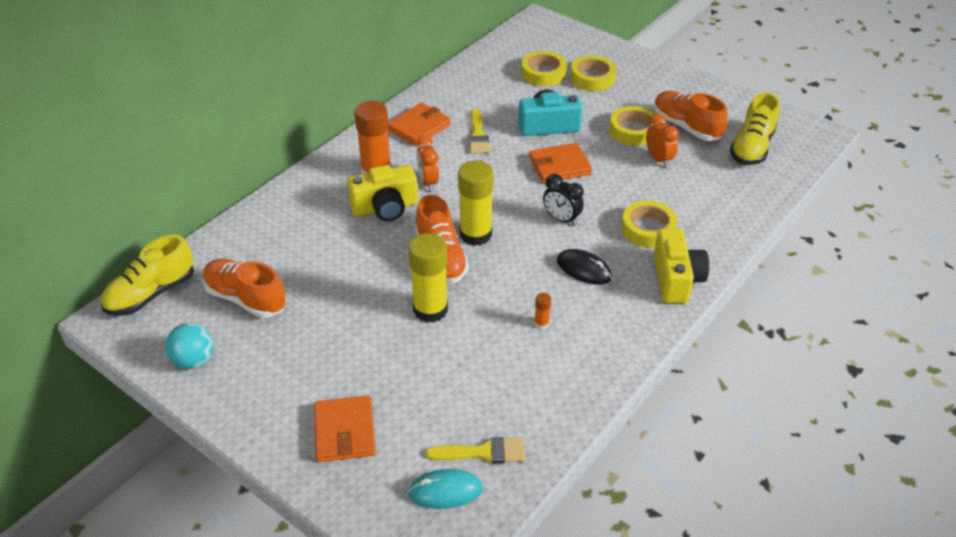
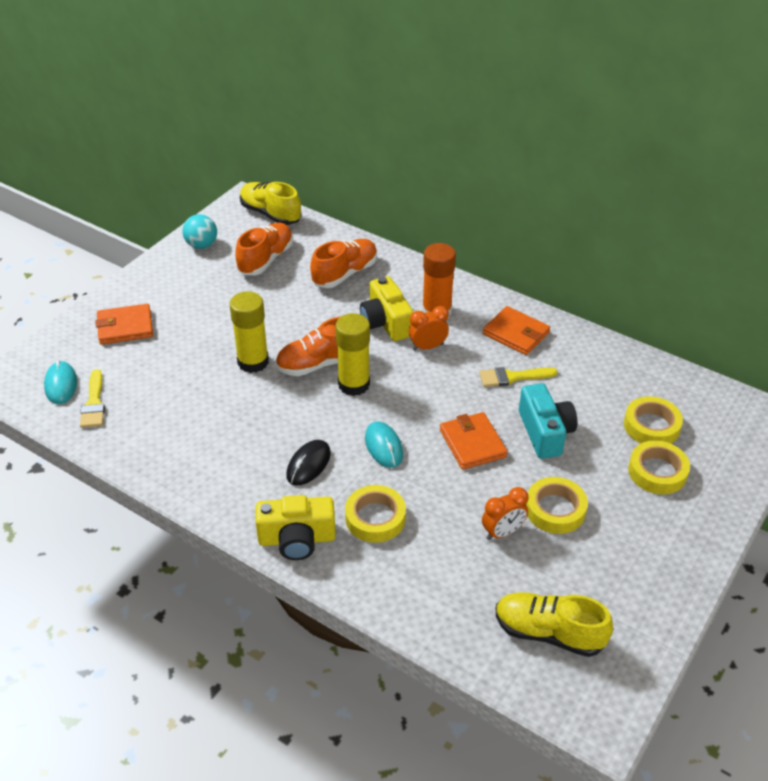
camera: 85 degrees right, 0 degrees up
(541, 324) = (234, 434): orange glue stick -> none
(561, 219) = (383, 446): black clock -> turquoise mouse
(686, 127) = (577, 564): orange shoe -> orange shoe (345, 274)

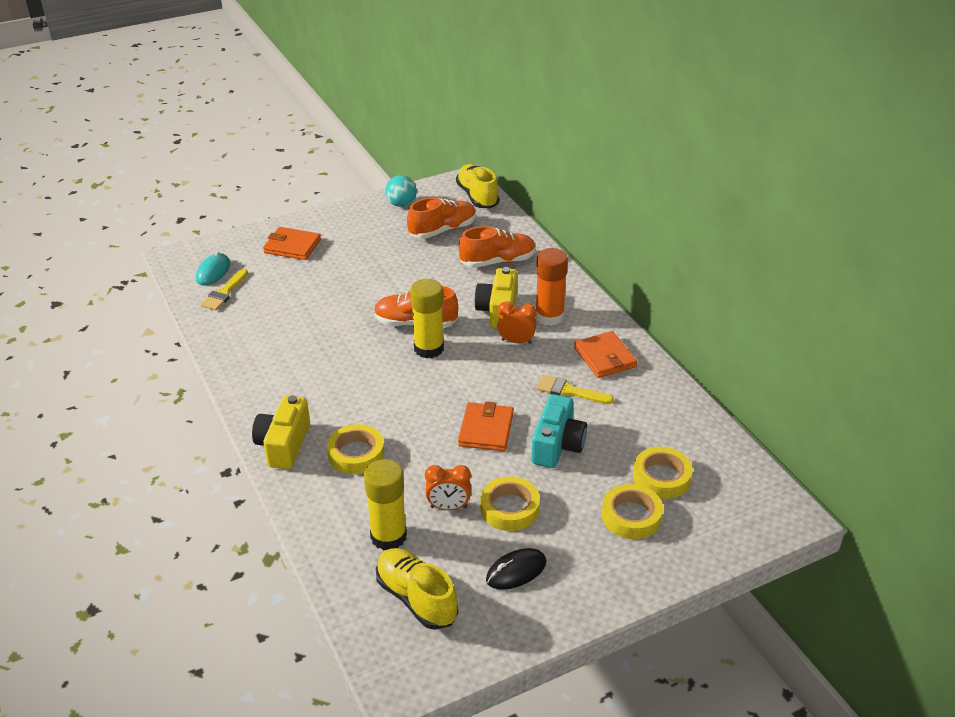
camera: 30 degrees right, 5 degrees down
(253, 362) = (364, 304): yellow glue stick -> yellow glue stick (388, 536)
(297, 539) = (284, 445): yellow camera -> yellow camera turned 75 degrees clockwise
(308, 464) = (340, 394): black mouse -> black mouse (516, 571)
(383, 446) = (410, 404): turquoise mouse -> none

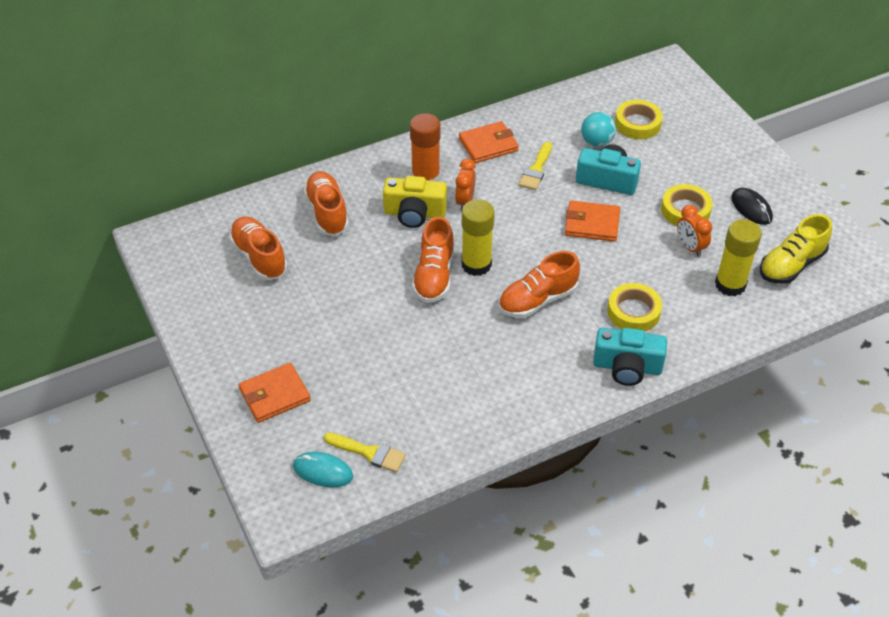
camera: 90 degrees left, 10 degrees up
(284, 445) = (627, 367): yellow camera -> turquoise camera
(292, 246) = (274, 395): orange wallet -> orange wallet turned 45 degrees clockwise
(379, 387) = (537, 300): none -> orange shoe
(401, 204) = (195, 295): turquoise ball -> turquoise ball (597, 142)
(448, 507) = (690, 247): orange clock -> orange clock turned 150 degrees clockwise
(477, 196) = (191, 228): yellow shoe -> none
(631, 516) = (682, 143): yellow tape -> none

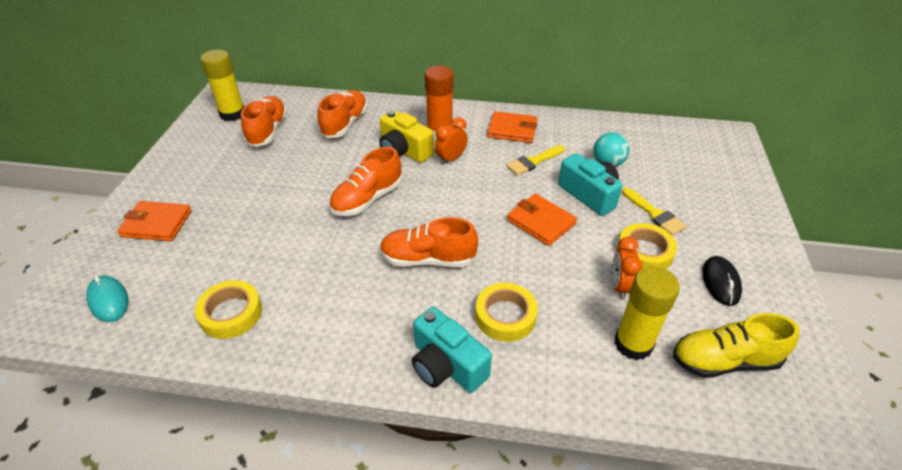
camera: 35 degrees right, 5 degrees down
(369, 452) = (156, 306): yellow brush -> yellow brush (654, 214)
(476, 264) = (409, 207): yellow glue stick -> yellow glue stick (232, 114)
(637, 124) = (660, 165): yellow tape -> yellow tape (231, 313)

